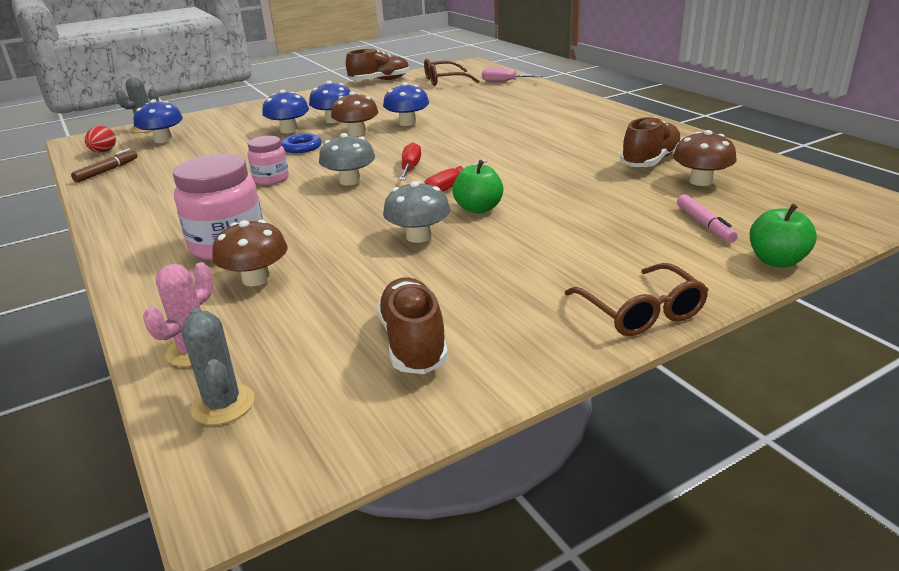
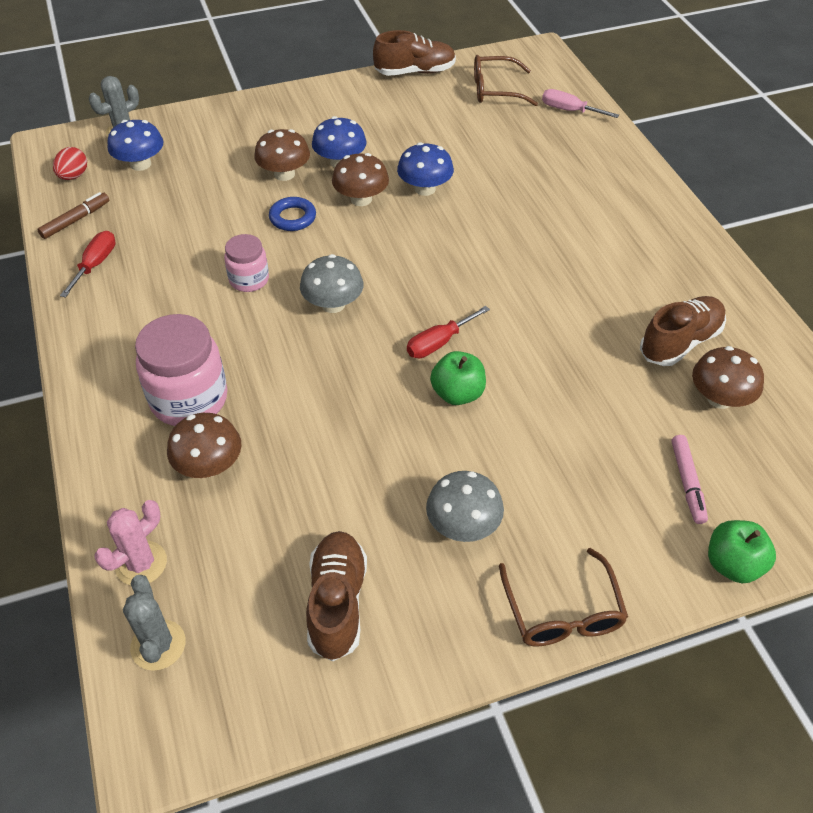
camera: 10 degrees right, 20 degrees up
(289, 130) = (284, 174): blue mushroom -> brown mushroom
(410, 168) = (405, 293): red screwdriver -> red screwdriver (95, 264)
(418, 236) = (382, 431): grey mushroom -> grey mushroom (463, 525)

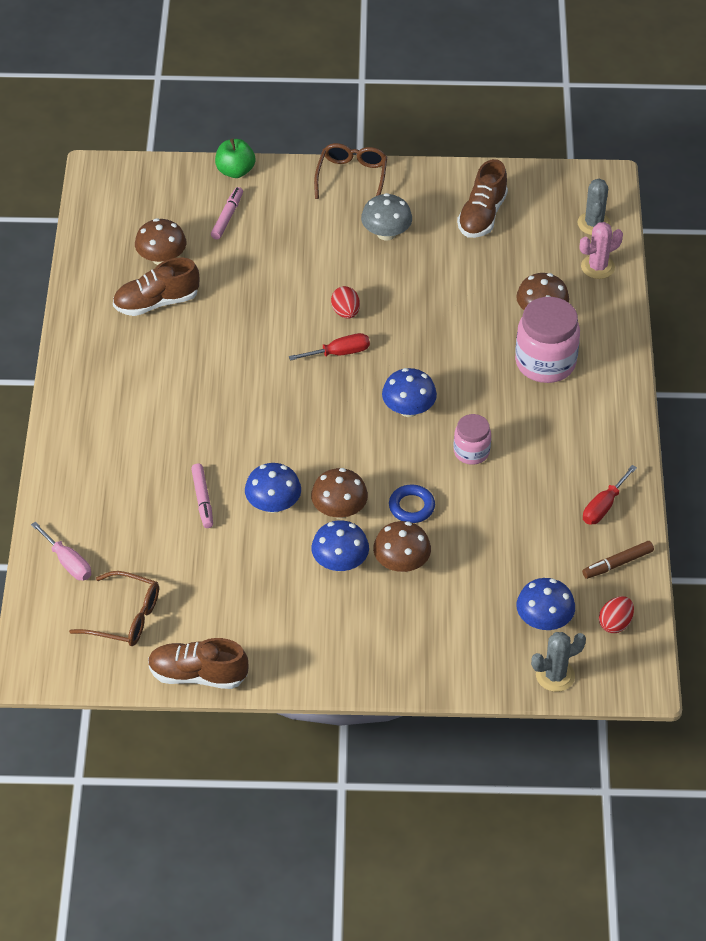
camera: 160 degrees left, 0 degrees up
(333, 304) = (408, 409): grey mushroom -> blue mushroom
(457, 394) = (345, 312): green apple -> red egg
(491, 177) = (202, 499): none -> pink marker

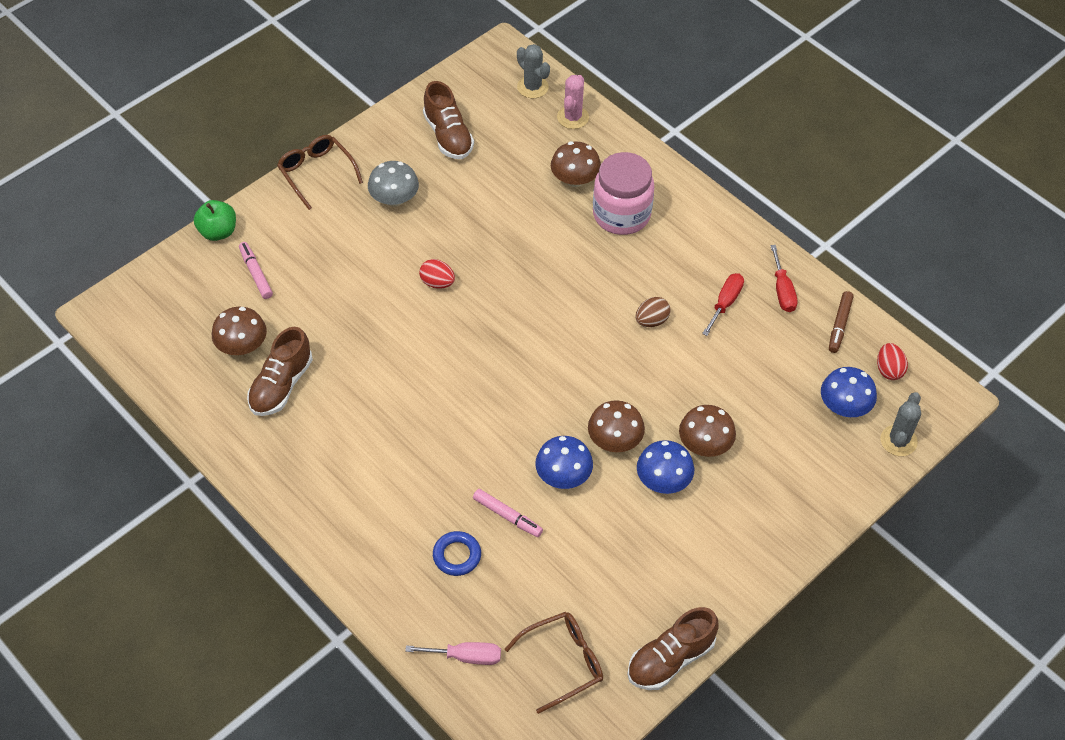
camera: 45 degrees left, 5 degrees up
(339, 353) = (470, 318): red screwdriver -> red screwdriver (725, 303)
(408, 409) = (570, 323): blue mushroom -> none
(411, 507) = (661, 396): blue ring -> blue ring (457, 556)
(471, 452) = (651, 321): pink jar -> brown egg

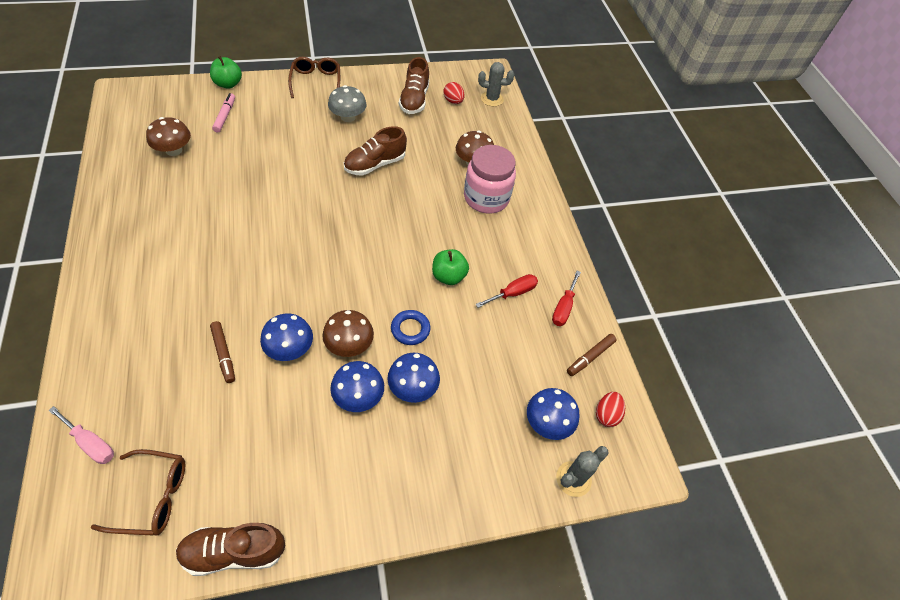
camera: 25 degrees right, 0 degrees up
(281, 385) = (171, 185): brown shoe -> brown shoe (375, 164)
(437, 283) = (327, 177): red egg -> red egg (453, 101)
(457, 556) = (162, 361): blue ring -> blue ring (410, 329)
(507, 516) = (224, 354): pink marker -> brown marker
(532, 87) = (492, 99): grey cactus -> grey cactus turned 75 degrees counterclockwise
(573, 117) = (503, 127): pink cactus -> none
(651, 321) = (448, 276): brown egg -> green apple
(705, 444) = (413, 387): brown mushroom -> blue mushroom

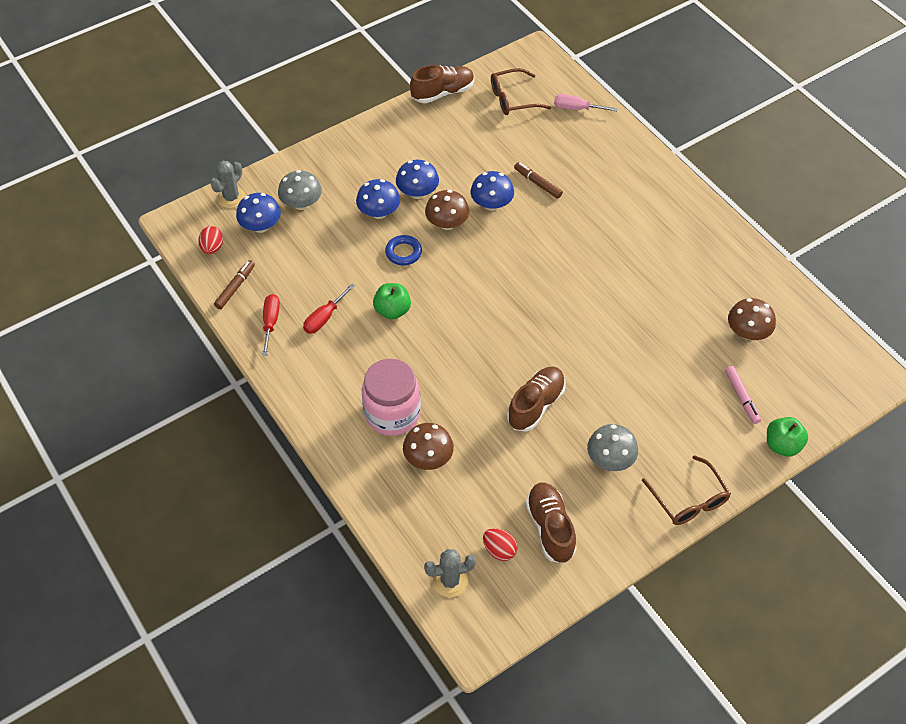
camera: 165 degrees right, 0 degrees up
(493, 435) = (301, 203): none -> grey mushroom

